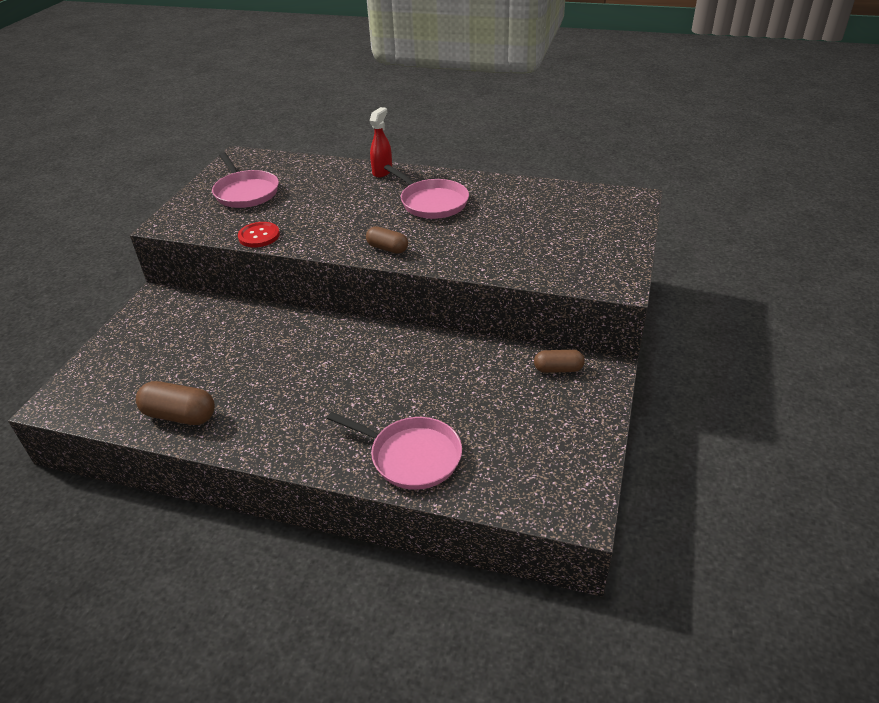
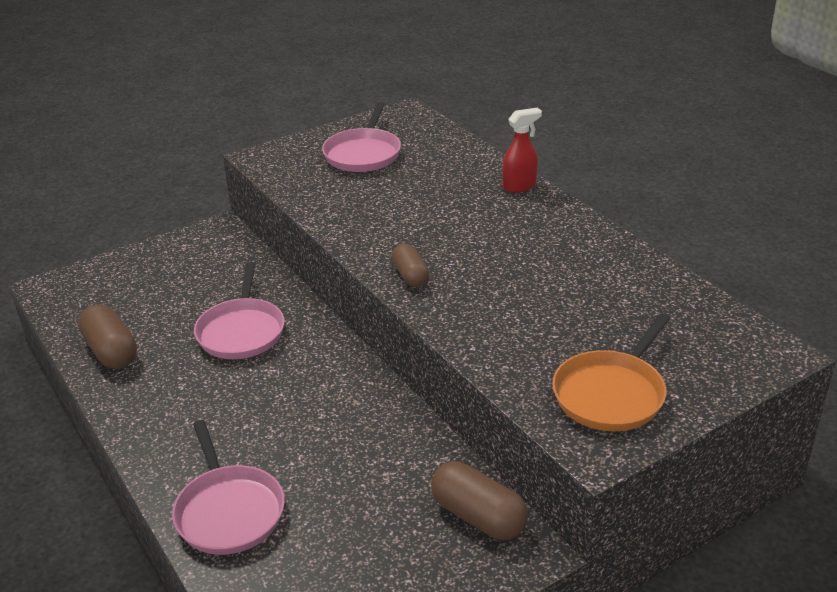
camera: 40 degrees right, 5 degrees down
(259, 236) = (317, 205): red button -> none
(432, 202) = (523, 245): pink pan -> pink pan (241, 331)
(558, 369) = (478, 516): brown capsule -> brown capsule, size x1.56
(587, 255) = (611, 394): none -> orange pan

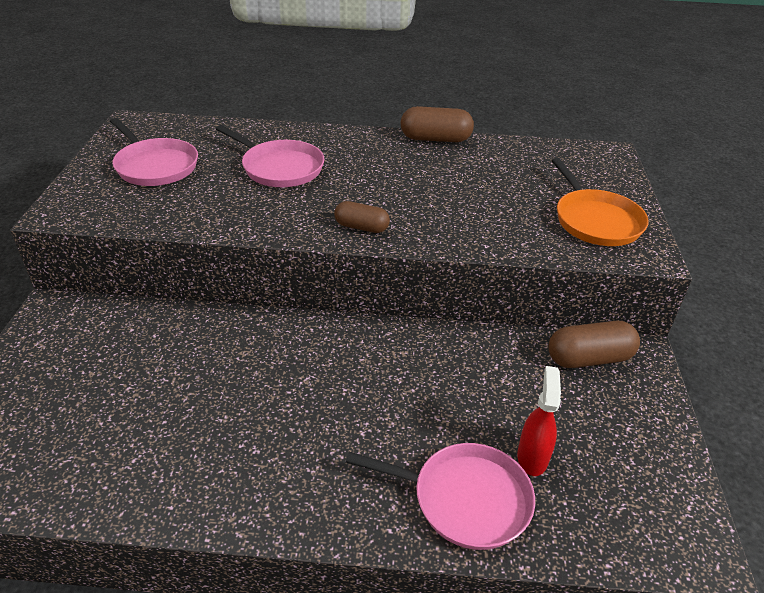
camera: 55 degrees left, 5 degrees up
(111, 351) = (130, 479): brown capsule -> brown capsule (435, 139)
(241, 331) = (228, 371): pink pan -> pink pan (280, 168)
(520, 186) = (317, 134): red spray bottle -> red spray bottle (532, 457)

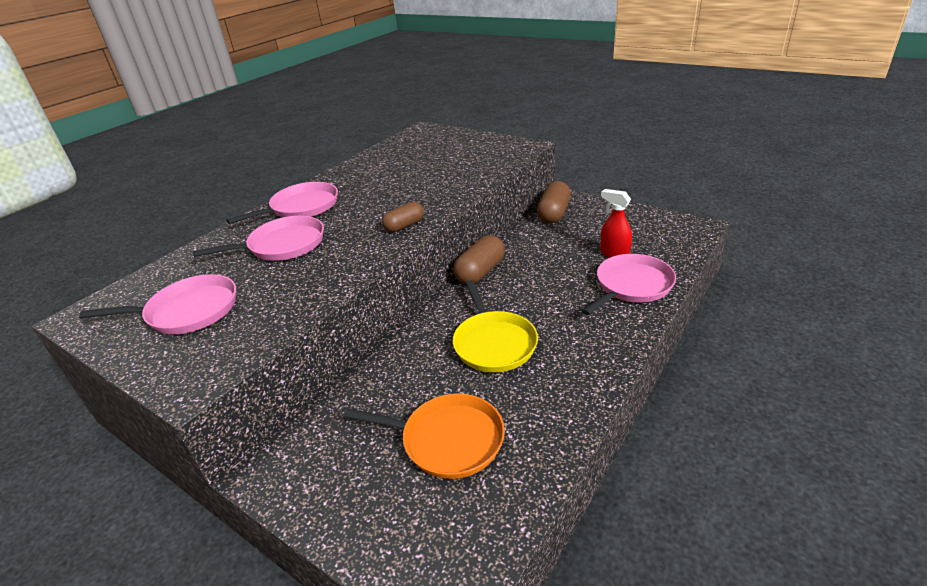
camera: 55 degrees left, 5 degrees down
(274, 395) = (493, 343): none -> yellow pan
(356, 148) = (301, 207): none -> pink pan
(435, 139) = (332, 175): brown capsule -> brown capsule (480, 272)
(595, 221) = (482, 150): orange pan -> orange pan (448, 440)

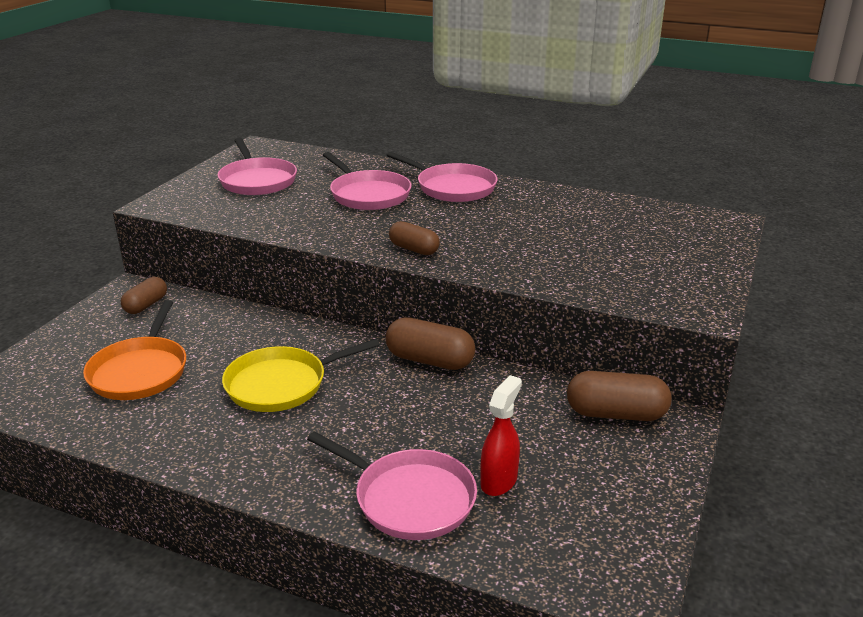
camera: 75 degrees right, 5 degrees down
(311, 451) = (146, 305): none -> brown capsule

